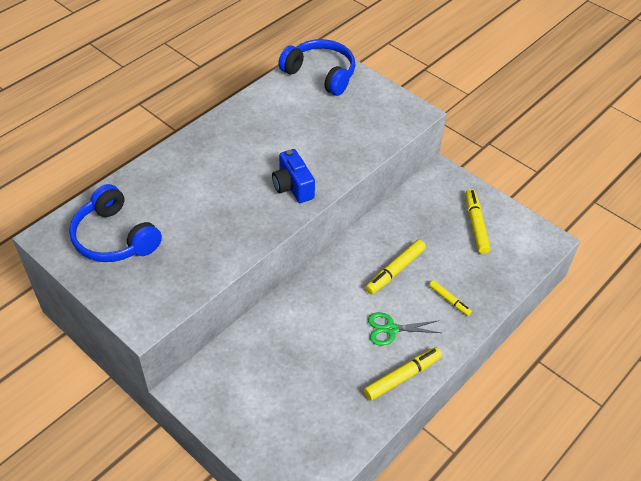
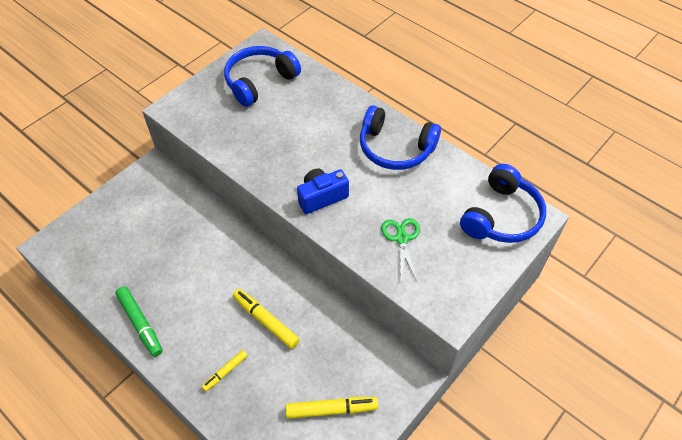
camera: 90 degrees right, 5 degrees up
(235, 132) = (395, 148): none -> blue headphones
(390, 329) = (194, 315): green scissors -> green scissors (401, 238)
(402, 377) = (140, 323): yellow marker -> green marker

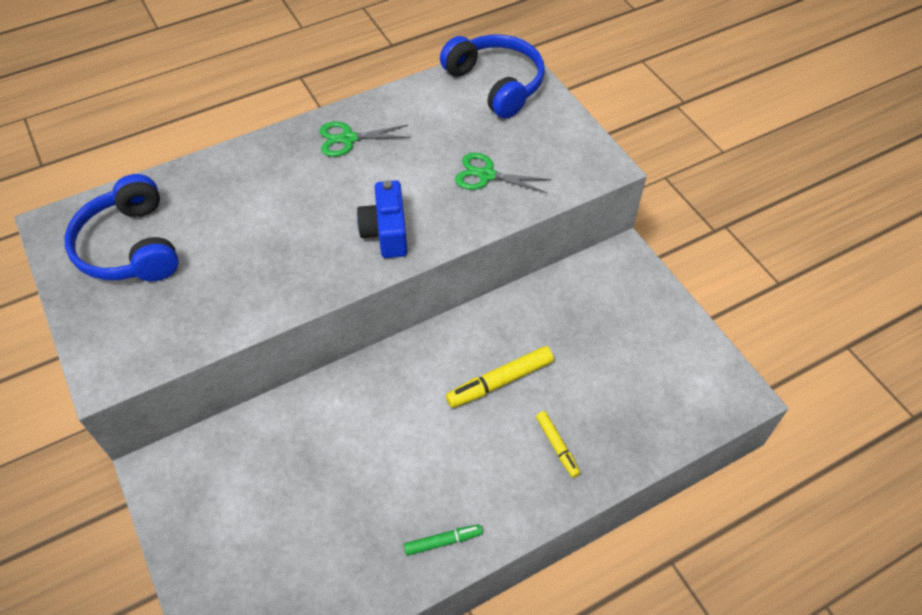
camera: 70 degrees left, 0 degrees up
(140, 323) = (443, 541): green marker -> green marker, size x0.61
(331, 409) = (641, 344): yellow marker -> none
(395, 148) = (348, 139): blue headphones -> green scissors

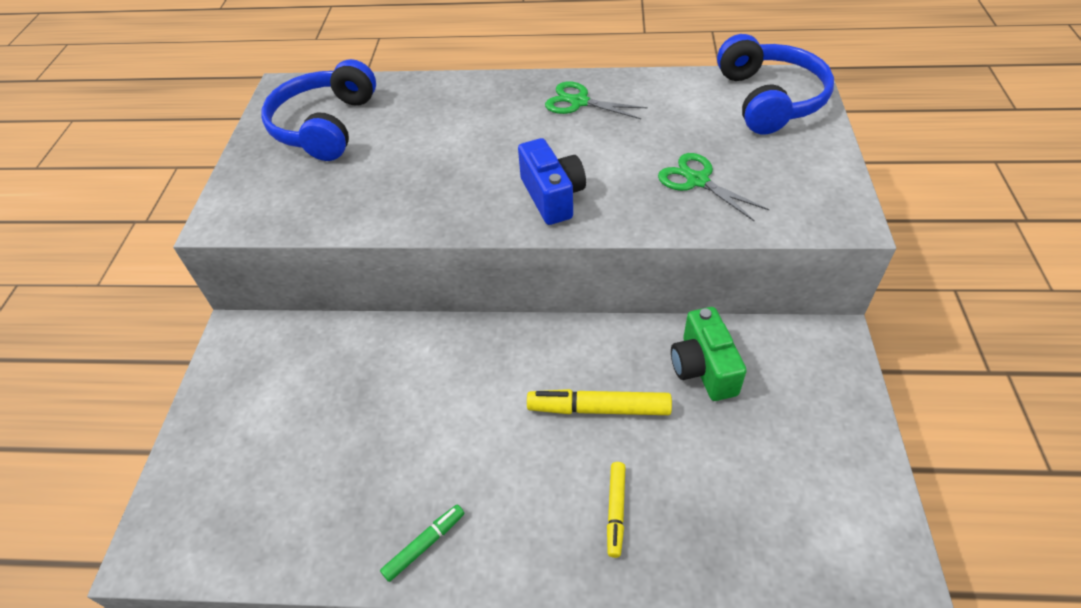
camera: 35 degrees right, 5 degrees down
(386, 232) = (552, 196): blue camera -> blue camera turned 135 degrees clockwise
(443, 541) = (424, 545): green marker -> green marker turned 60 degrees counterclockwise
(552, 316) = (703, 368): none -> green camera

